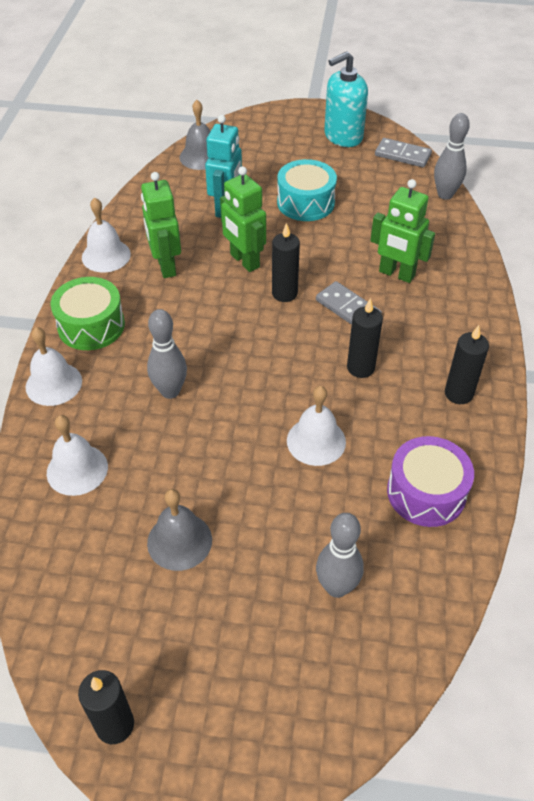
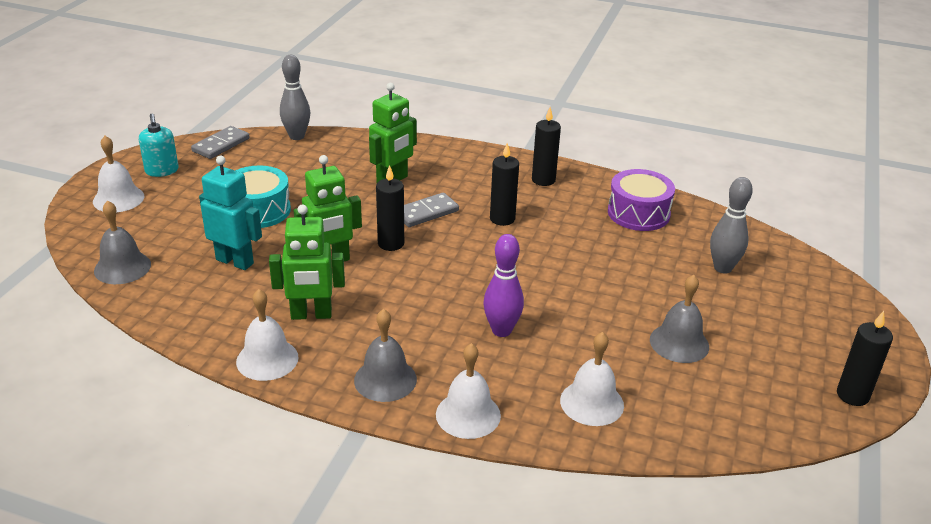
camera: 80 degrees left, 15 degrees down
(91, 325) = (385, 379): green drum -> grey bell
(170, 391) = (501, 330): grey bowling pin -> purple bowling pin
(316, 441) = (580, 255): white bell -> white bell (118, 199)
(343, 136) = (162, 171): turquoise soap dispenser -> turquoise soap dispenser, size x0.65

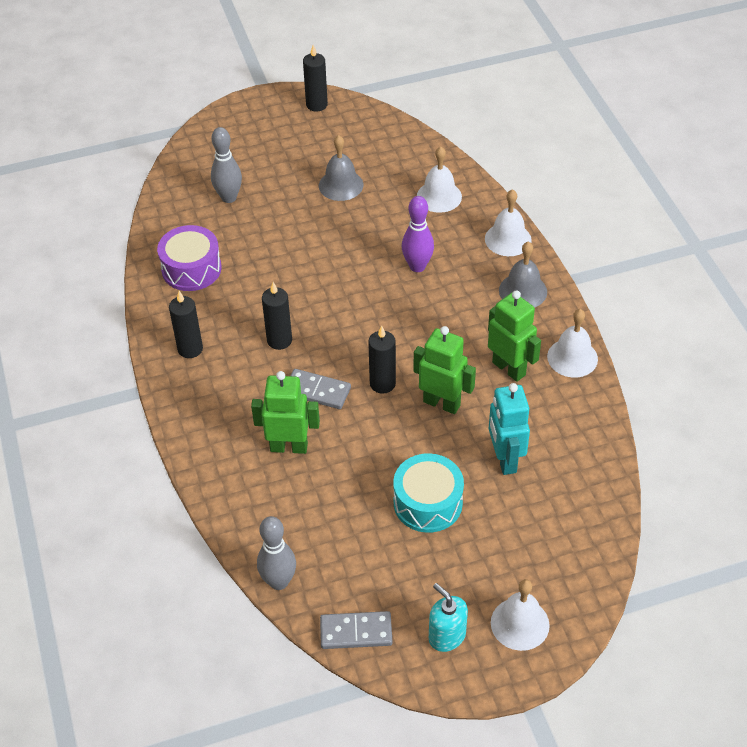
camera: 125 degrees left, 15 degrees up
(122, 267) = (589, 523): grey bell -> none
(162, 171) = (447, 636): turquoise soap dispenser -> turquoise soap dispenser turned 75 degrees counterclockwise

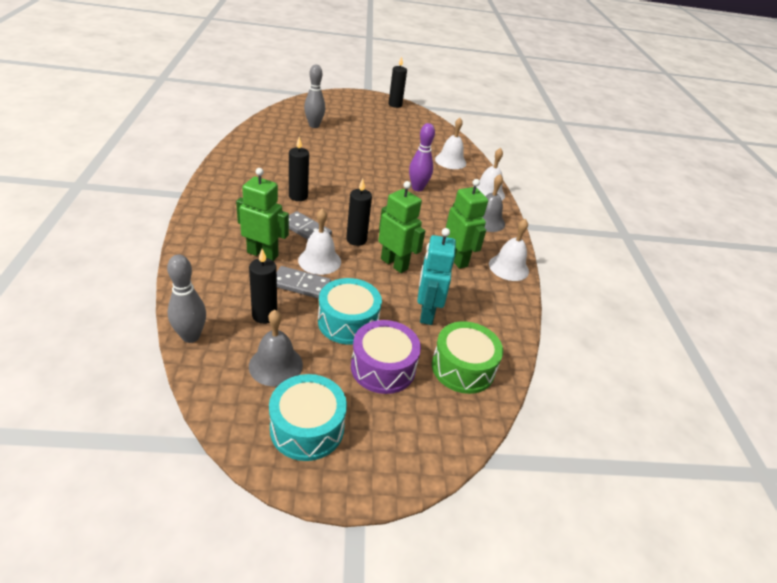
camera: 10 degrees right, 10 degrees down
(190, 349) = (234, 183): black candle -> black candle (264, 315)
(191, 269) = (266, 148): purple drum -> purple drum (383, 367)
(341, 185) = (389, 139): grey bell -> grey bell (275, 365)
(356, 632) = (228, 396): grey domino -> grey domino (301, 285)
(447, 636) = (307, 428): turquoise soap dispenser -> turquoise drum
(520, 623) = (380, 441): white bell -> white bell (319, 260)
(568, 514) = (463, 368): none -> green drum

